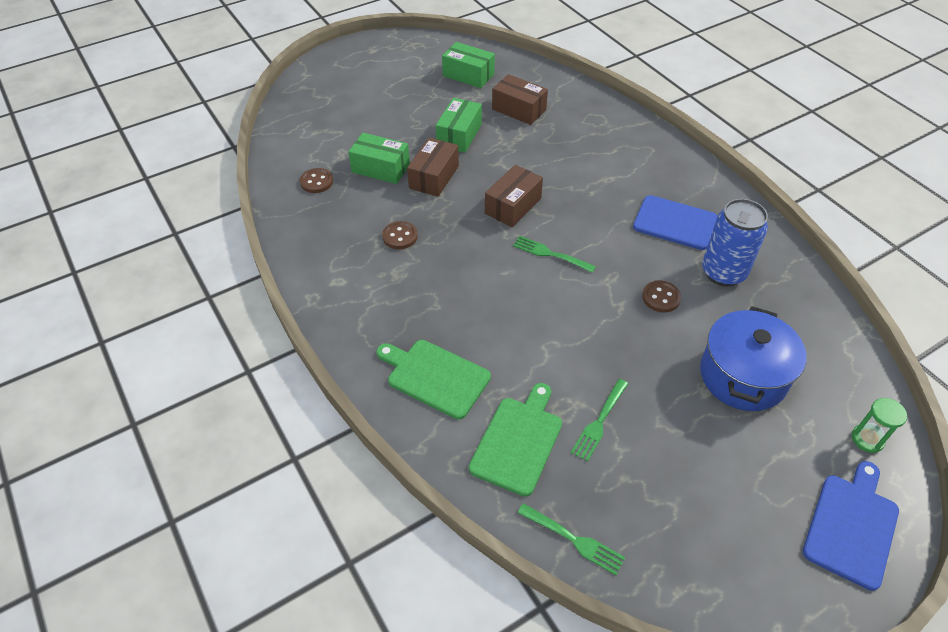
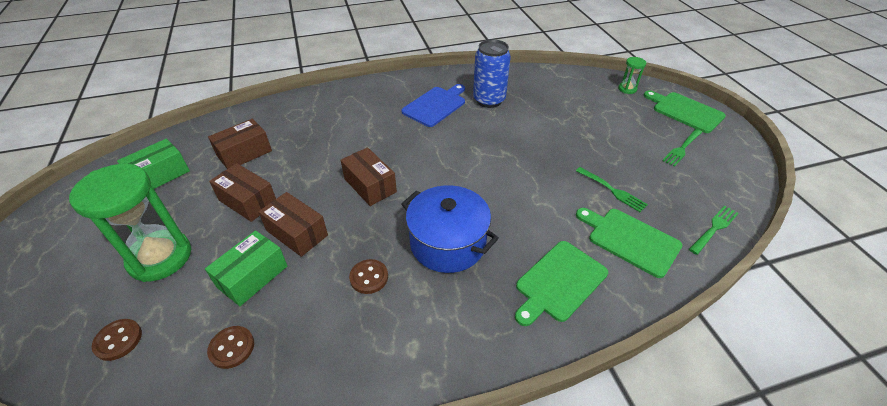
camera: 75 degrees left, 5 degrees down
(384, 114) = (160, 257): none -> green hourglass
(459, 135) = (248, 201): green box -> brown box
(551, 254) = (439, 176): green fork -> green fork (682, 148)
(661, 297) = (503, 132): brown button -> brown button (118, 340)
(743, 376) = (578, 117): blue pot -> blue pot (448, 243)
(851, 526) = (685, 111): blue cutting board -> green cutting board

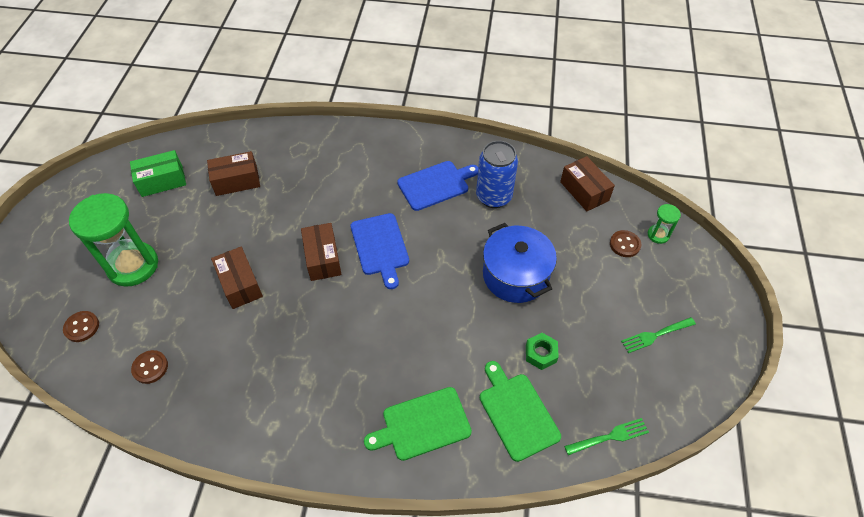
camera: 25 degrees right, 10 degrees up
(248, 201) = (217, 236): brown box -> brown box (584, 191)
(252, 276) = (189, 312): green box -> none
(369, 277) = (273, 351): brown button -> brown button (625, 244)
(418, 160) = (380, 247): none -> blue cutting board
(448, 243) = (354, 346): blue pot -> blue pot (515, 275)
(612, 190) = (541, 354): green fork -> green nut
(685, 111) = (701, 290): green cutting board -> none

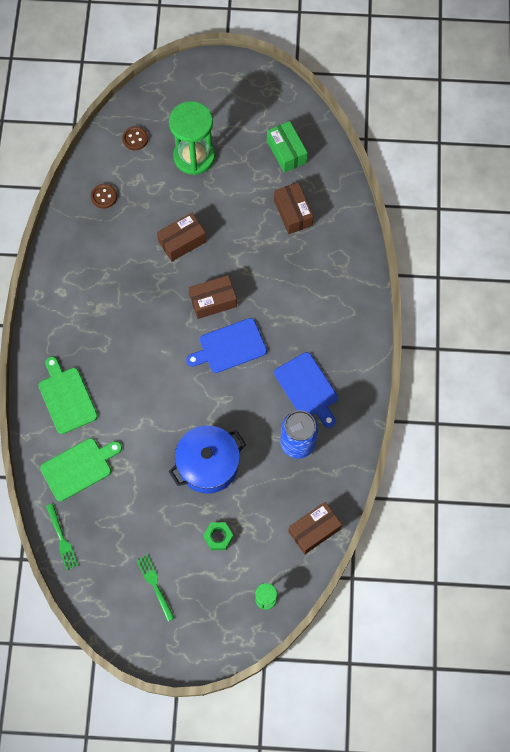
camera: 85 degrees right, 15 degrees up
(541, 354) = (131, 486): green nut -> green nut (218, 537)
(625, 244) = (251, 565): brown button -> none

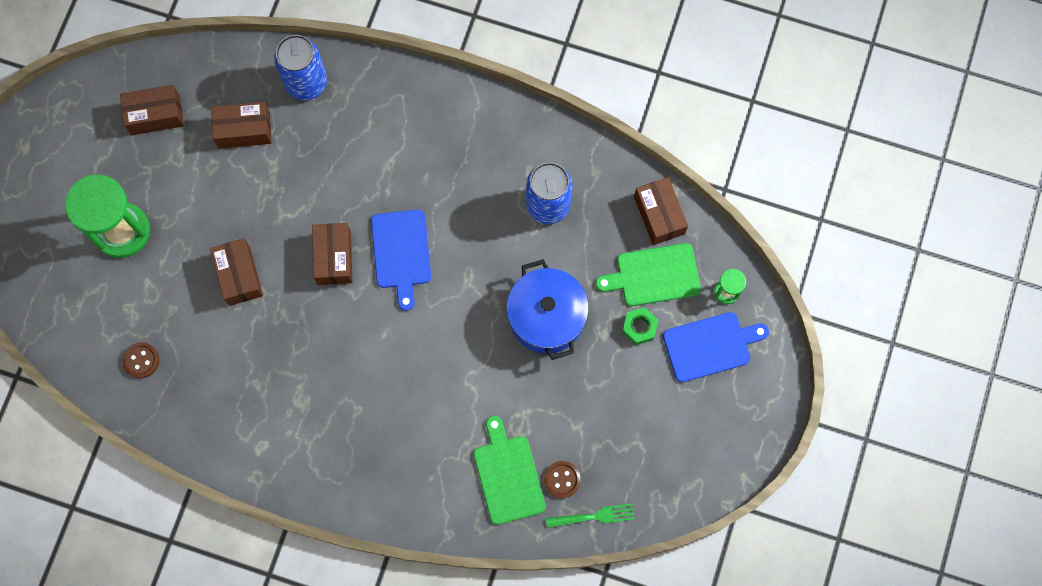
camera: 75 degrees left, 5 degrees up
(66, 398) = (410, 471): green cutting board -> green cutting board (654, 275)
(135, 139) = (69, 300): brown button -> brown button (562, 479)
(155, 585) = (679, 416): green fork -> none
(286, 152) = (155, 115): green box -> brown box
(307, 388) = (482, 175): blue cutting board -> blue cutting board (710, 346)
(343, 244) = (306, 83): none -> blue can

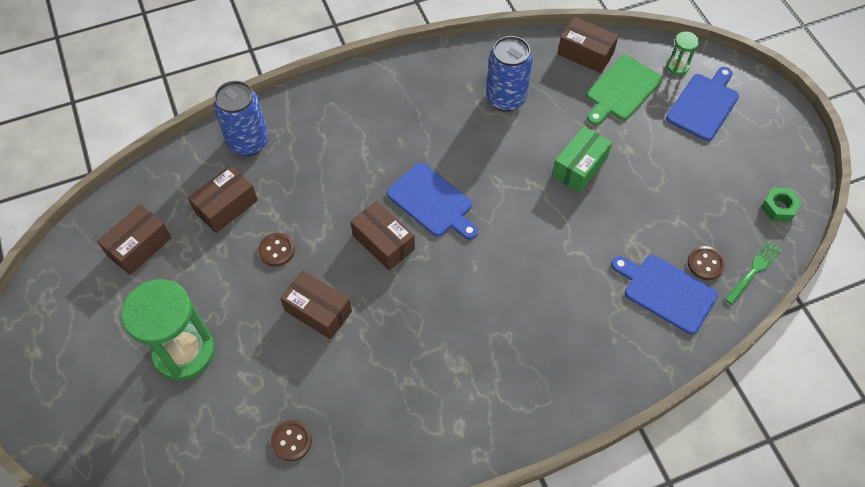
camera: 40 degrees left, 15 degrees down
(250, 200) = (276, 250): none -> brown button
(508, 475) = (666, 292): green cutting board -> blue cutting board
(547, 317) = (579, 167): blue pot -> green box
(639, 327) = (647, 127): green nut -> green nut (779, 208)

